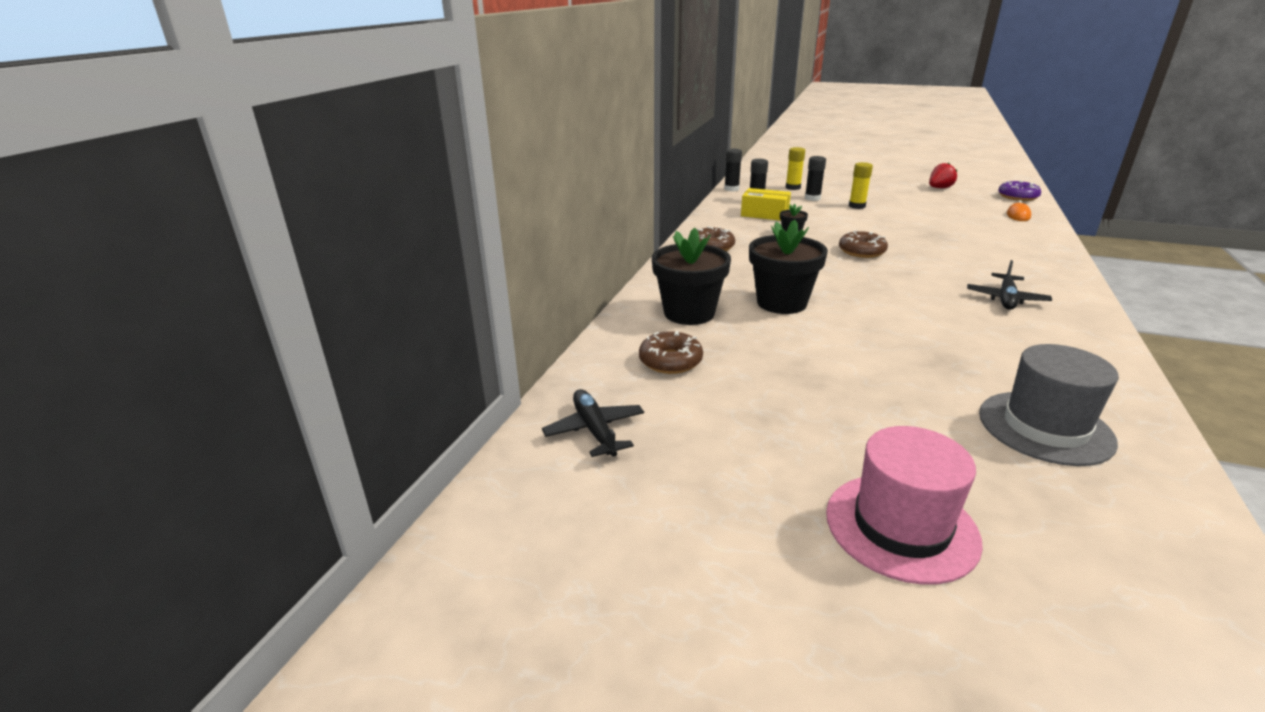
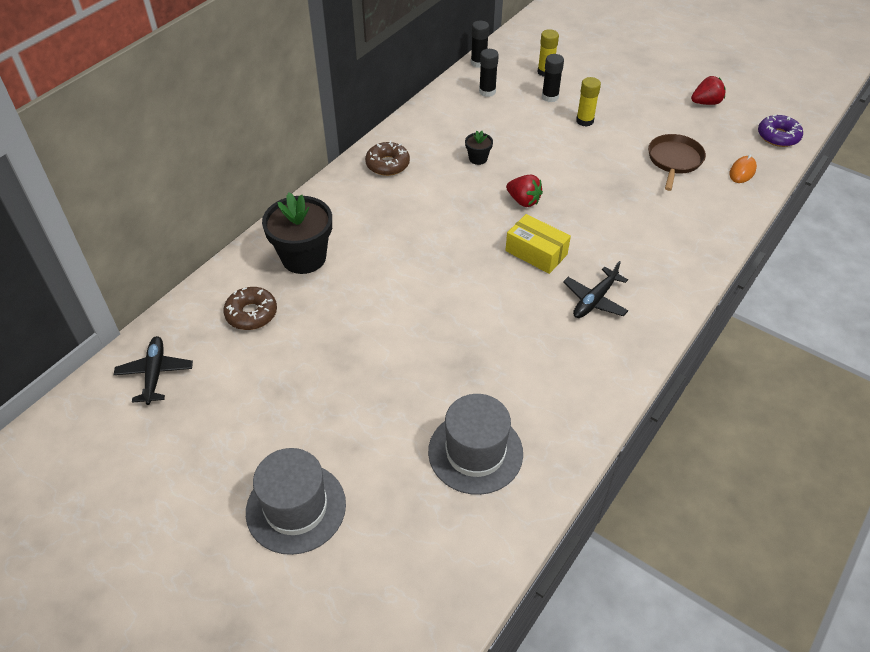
camera: 15 degrees right, 20 degrees up
(764, 214) = (478, 118): yellow box -> yellow box (536, 252)
(781, 303) = (390, 261): black flower pot -> none
(861, 251) = (523, 201): brown donut -> red strawberry
(901, 526) = (296, 508): pink hat -> grey hat
(957, 216) = (674, 160): none -> brown pan

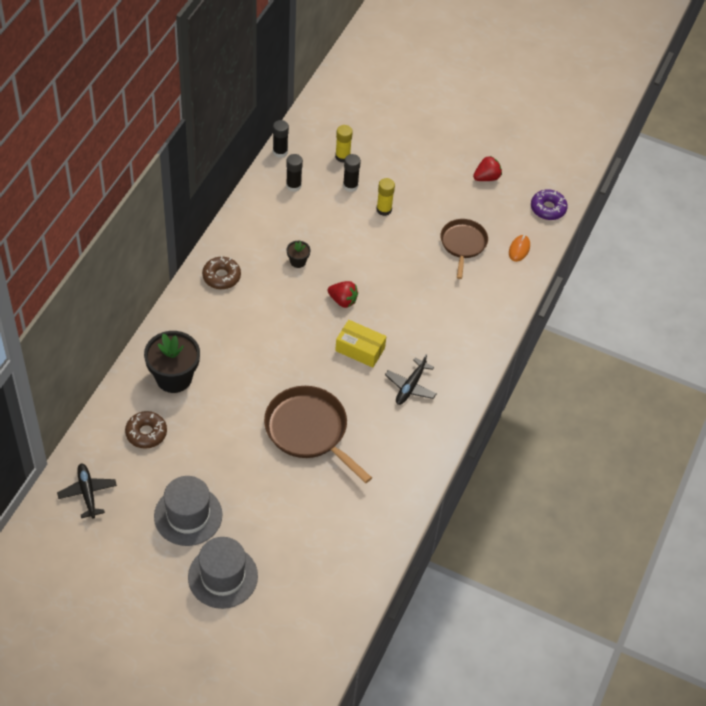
camera: 15 degrees left, 5 degrees up
(455, 335) = (309, 430): none -> brown pan
(475, 452) = (339, 519): grey hat -> grey hat (188, 515)

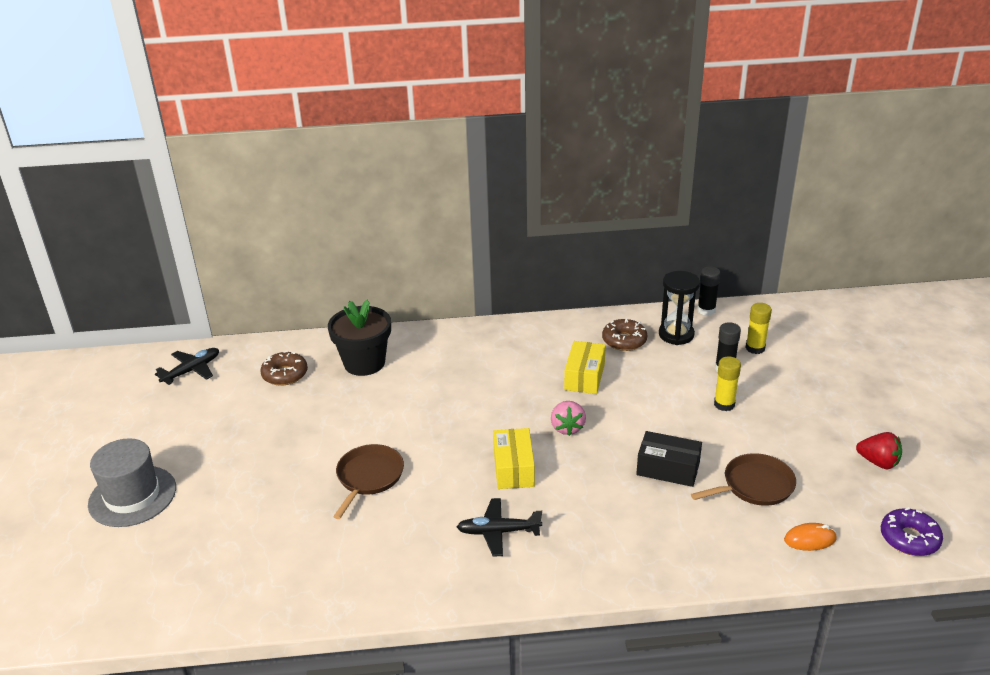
camera: 65 degrees right, 20 degrees down
(188, 515) = (200, 440): grey hat -> none
(221, 277) = (513, 340): brown donut -> brown donut (624, 341)
(293, 186) = (676, 335): black glue stick -> black hourglass
(298, 261) = (584, 377): black flower pot -> yellow box
(309, 430) = (369, 477): brown pan -> brown pan, size x0.64
(343, 300) = (567, 428): red strawberry -> pink strawberry
(419, 274) = (668, 469): none -> black box

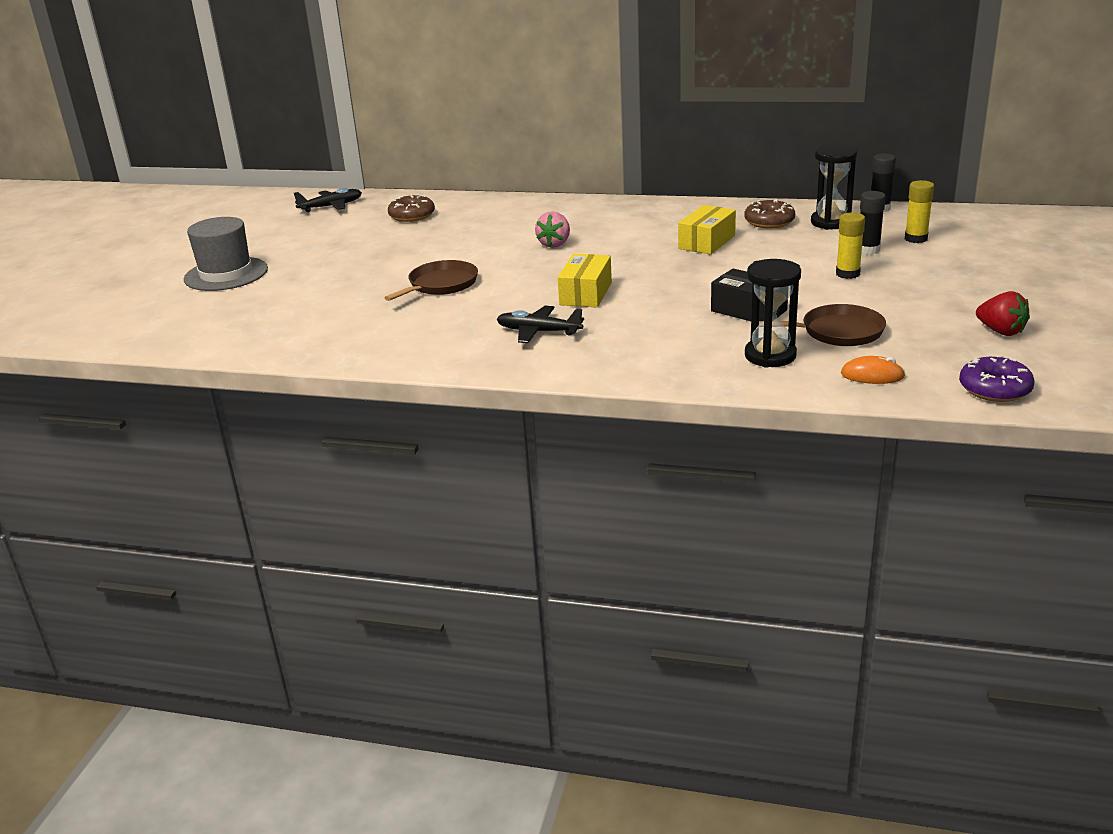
camera: 20 degrees right, 5 degrees down
(364, 363) = (491, 215): black flower pot -> none
(567, 428) = (662, 273): pink strawberry -> pink strawberry (554, 244)
(716, 528) = (770, 356): none -> black hourglass

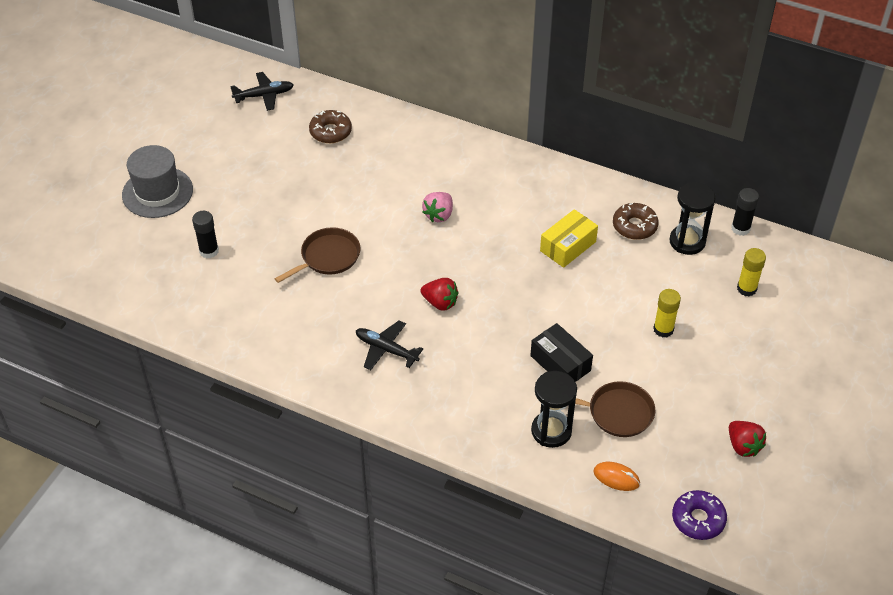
camera: 10 degrees right, 20 degrees up
(586, 294) = (440, 303): yellow box -> red strawberry
(868, 250) = (698, 296): black glue stick -> black glue stick (209, 251)

